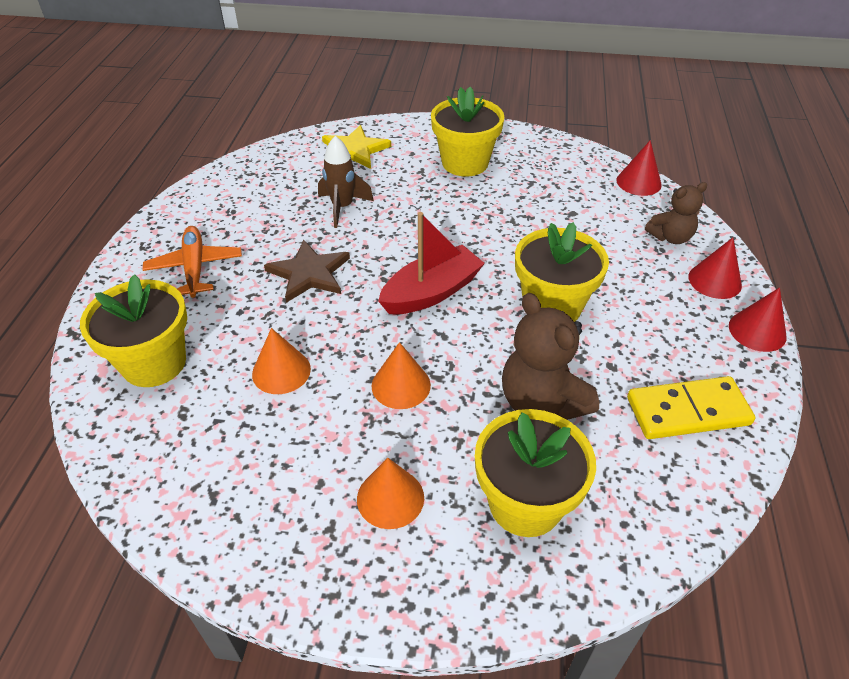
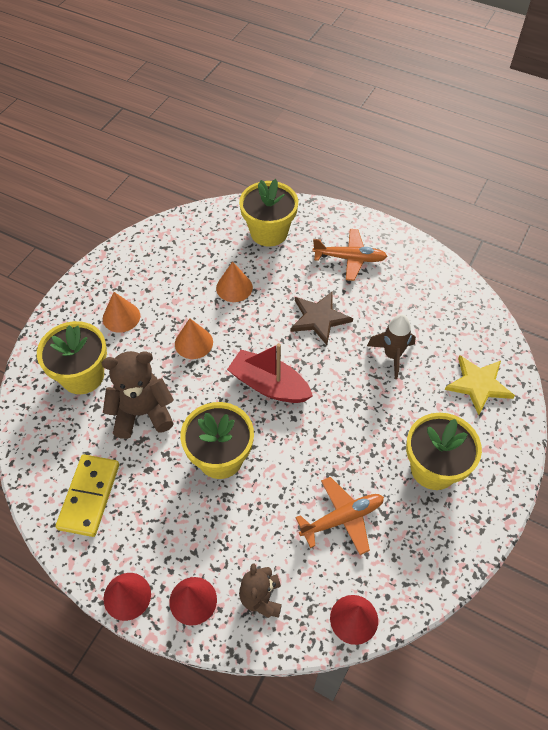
camera: 110 degrees right, 10 degrees up
(431, 292) = (269, 385): red boat -> red boat turned 135 degrees clockwise
(555, 205) = (342, 518): none -> orange plane

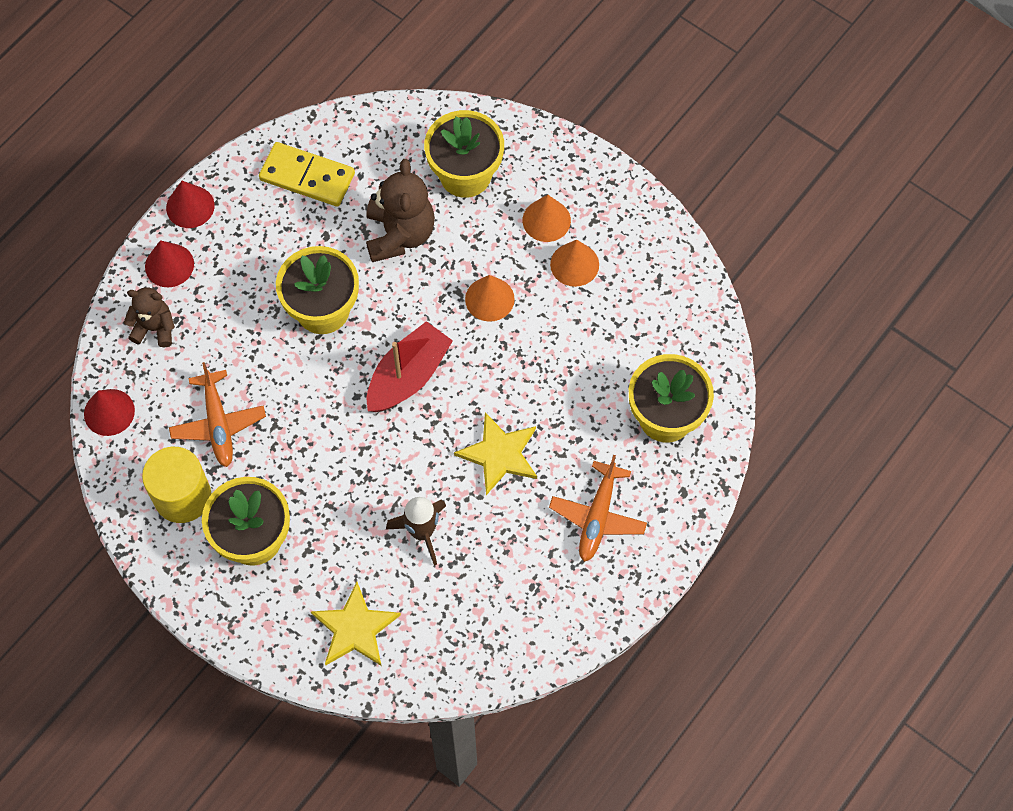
camera: 100 degrees right, 10 degrees up
(234, 287) = (571, 357): orange cone -> orange cone (574, 264)
(319, 318) = (499, 454): brown star -> yellow star
(415, 533) = (182, 496): none -> yellow cylinder

